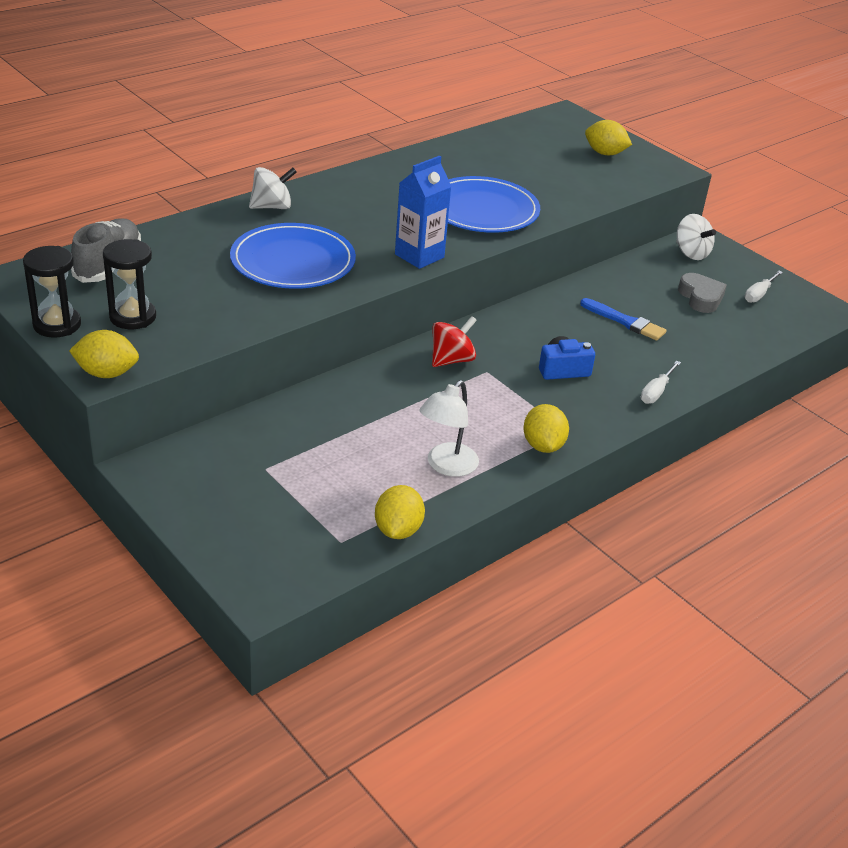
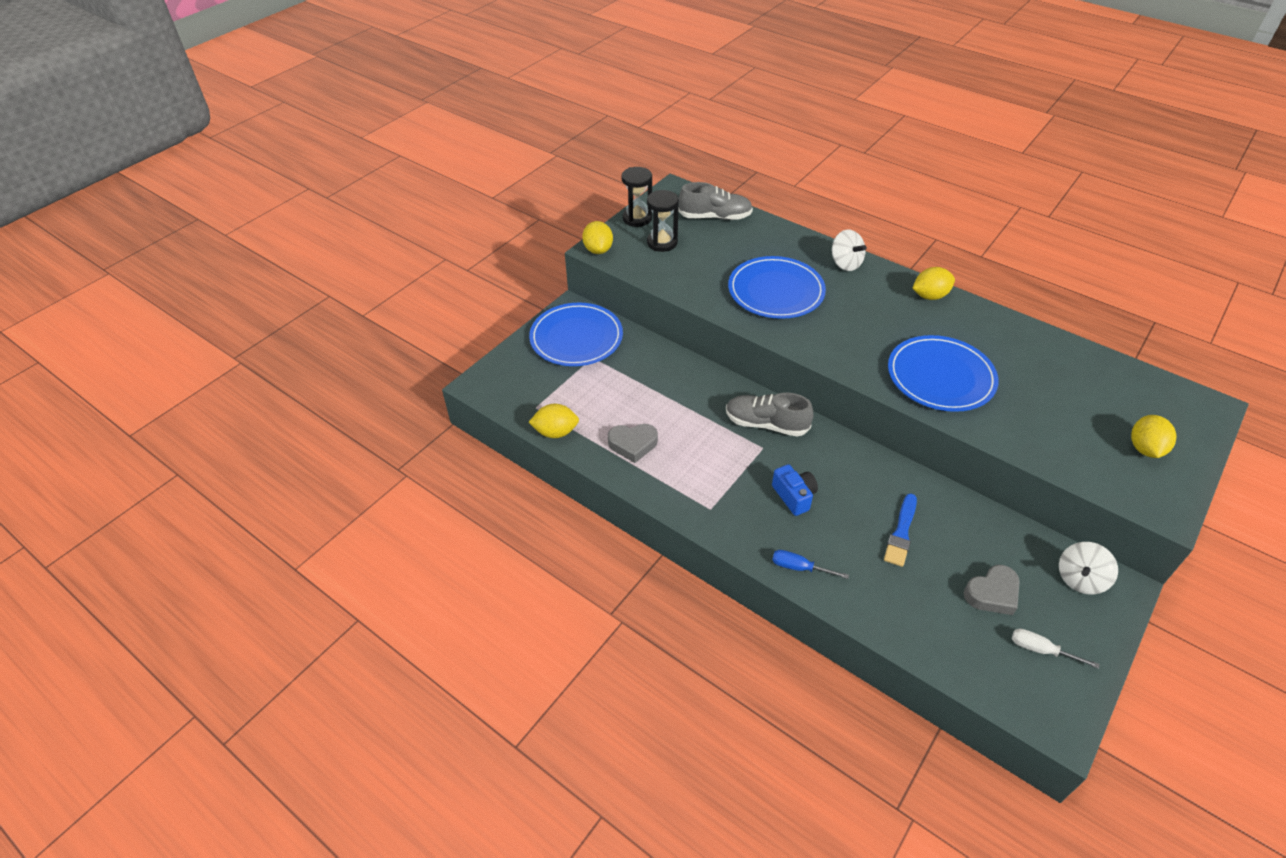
camera: 80 degrees right, 10 degrees up
(214, 476) = (576, 338): none -> blue plate
(419, 256) = (832, 353): blue carton -> none
(446, 466) = (633, 444): white lamp -> grey heart
(451, 360) = (766, 424): red spinning top -> grey shoe
(543, 446) = (683, 497): yellow lemon -> yellow lemon (929, 296)
(656, 392) = (799, 568): white screwdriver -> blue screwdriver

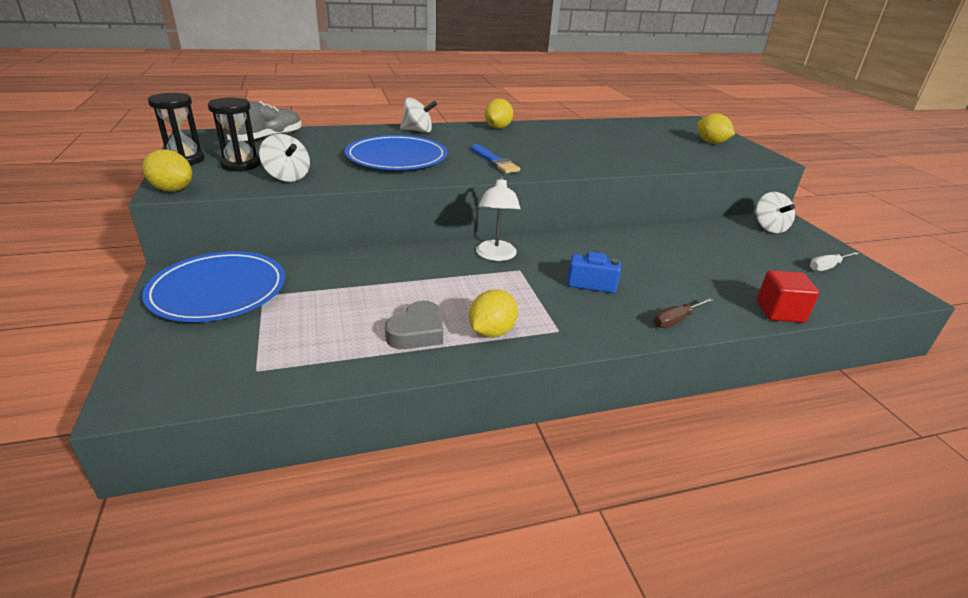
camera: 55 degrees left, 15 degrees down
(555, 432) = (318, 375): yellow lemon -> yellow lemon (491, 332)
(674, 273) = (287, 177): none -> white spinning top
(766, 424) = (495, 256): grey shoe -> white lamp
(799, 568) = (676, 320): blue screwdriver -> brown screwdriver
(895, 632) = (780, 312): none -> red cube
(901, 533) = (676, 261): blue brush -> blue brush (494, 161)
(940, 377) = (578, 155): blue plate -> none
(992, 593) = (763, 258): grey heart -> none

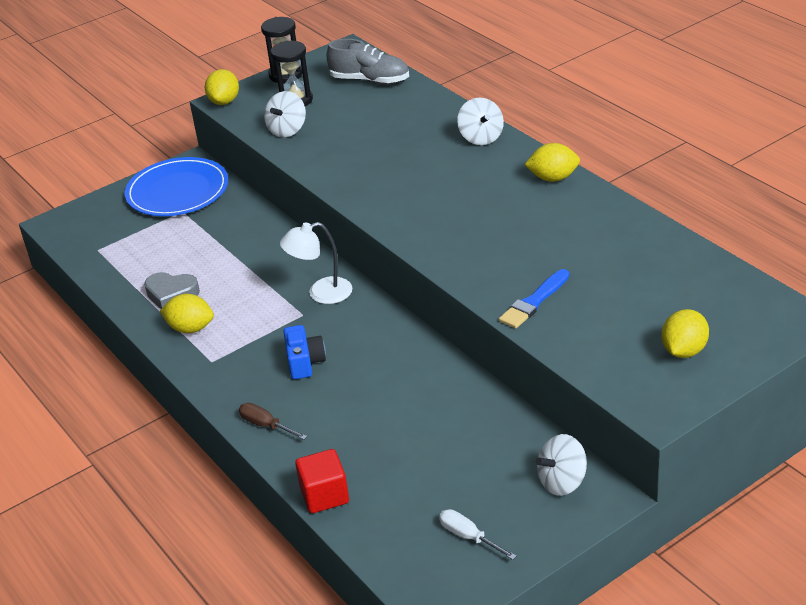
camera: 75 degrees right, 5 degrees up
(396, 157) = (384, 157): blue plate -> none
(494, 161) = (426, 210): blue brush -> blue brush (534, 302)

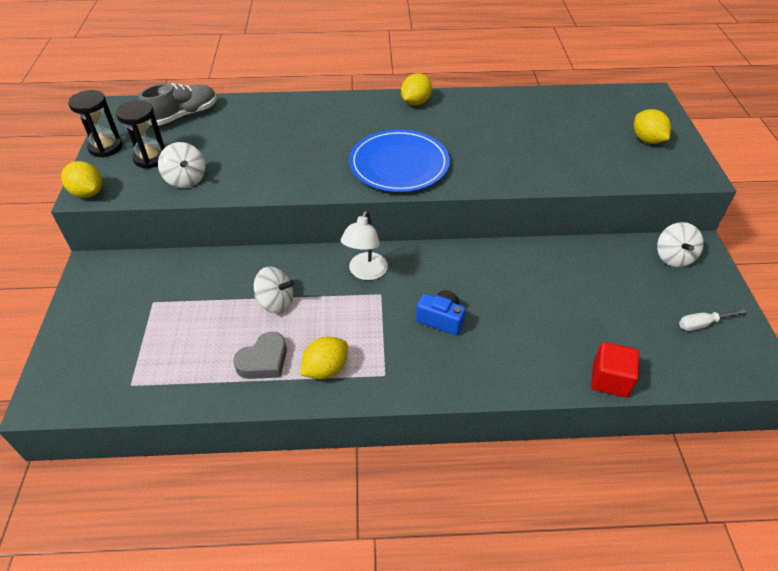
camera: 60 degrees left, 10 degrees up
(177, 191) = (119, 292): blue plate -> blue plate (399, 164)
(266, 425) = (499, 377): brown screwdriver -> none
(481, 138) = (330, 106): white spinning top -> white spinning top (276, 302)
(534, 302) = (544, 168): blue brush -> none

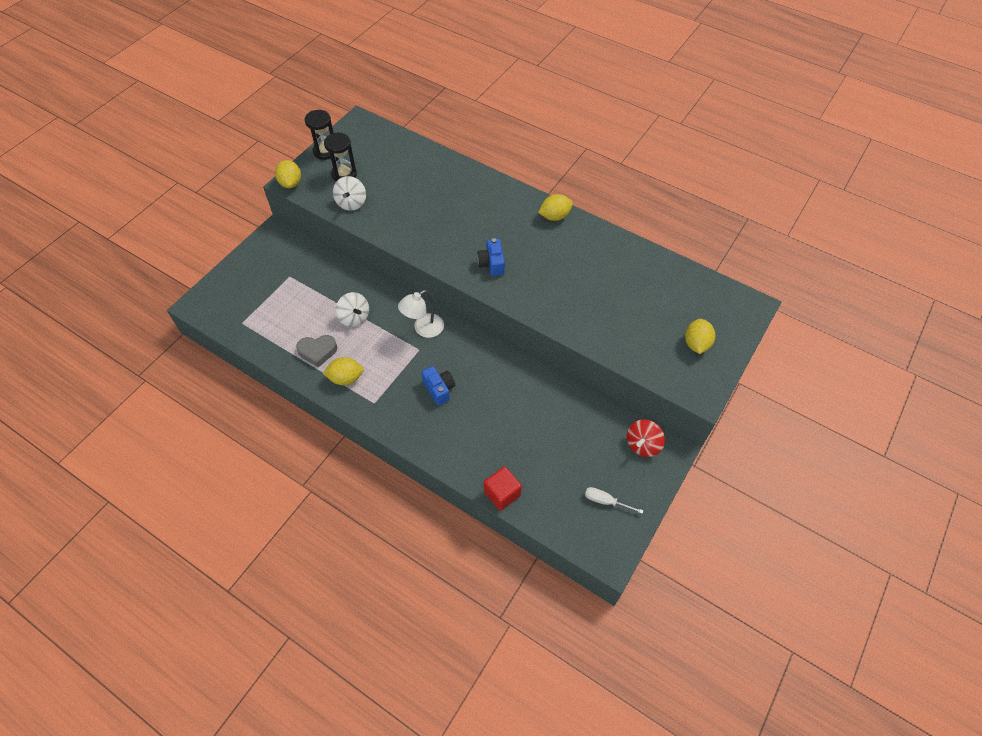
camera: 35 degrees right, 10 degrees up
(183, 115) = (390, 148): grey shoe -> none
(399, 164) = (491, 264): blue plate -> blue camera
(673, 257) = (642, 444): white spinning top -> red spinning top

